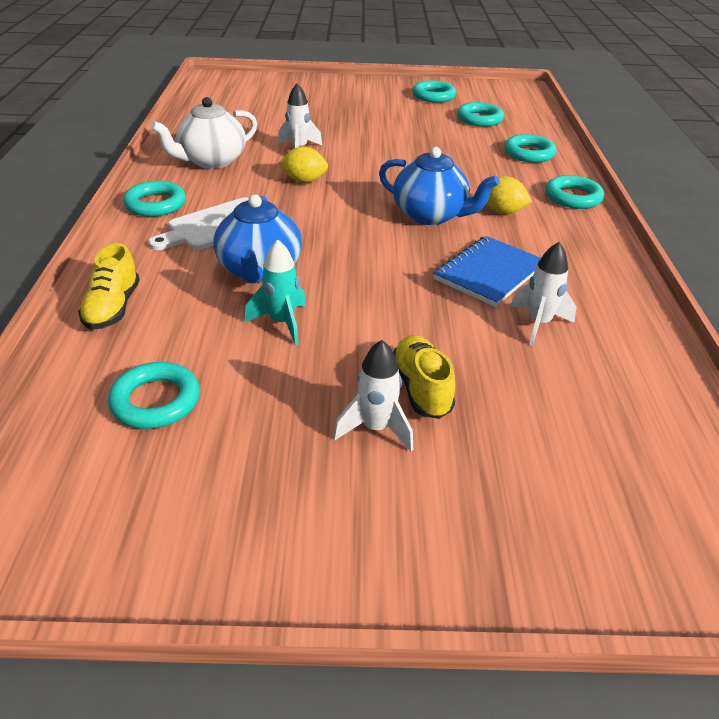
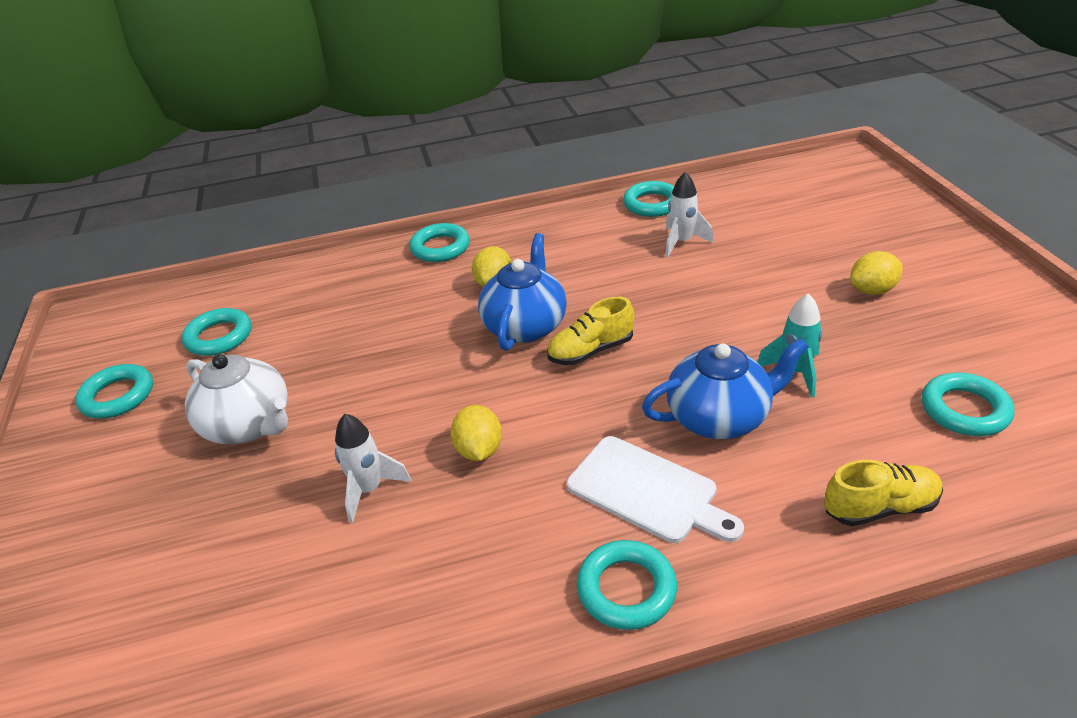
camera: 100 degrees left, 0 degrees up
(211, 161) = (448, 584): white teapot -> white teapot (249, 425)
(376, 428) = (872, 290): white rocket -> yellow lemon
(421, 388) = (810, 280): yellow shoe -> yellow shoe (591, 351)
(489, 273) = (621, 274): blue notebook -> none
(529, 153) = (332, 285): turquoise ring -> turquoise ring (652, 204)

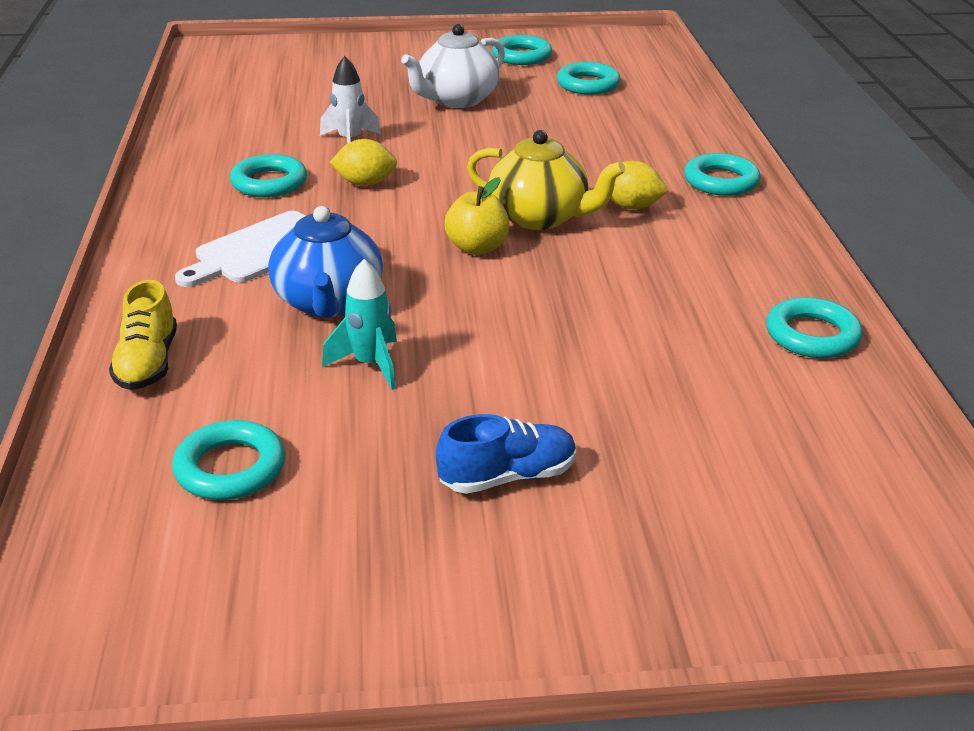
camera: 95 degrees right, 5 degrees down
(525, 326) = (540, 217): blue teapot -> yellow teapot
(591, 351) = (477, 247): yellow shoe -> yellow apple
(626, 589) = (171, 227): turquoise ring -> turquoise ring (269, 183)
(682, 242) = (691, 341): white rocket -> none
(872, 290) = (508, 477): yellow lemon -> blue shoe

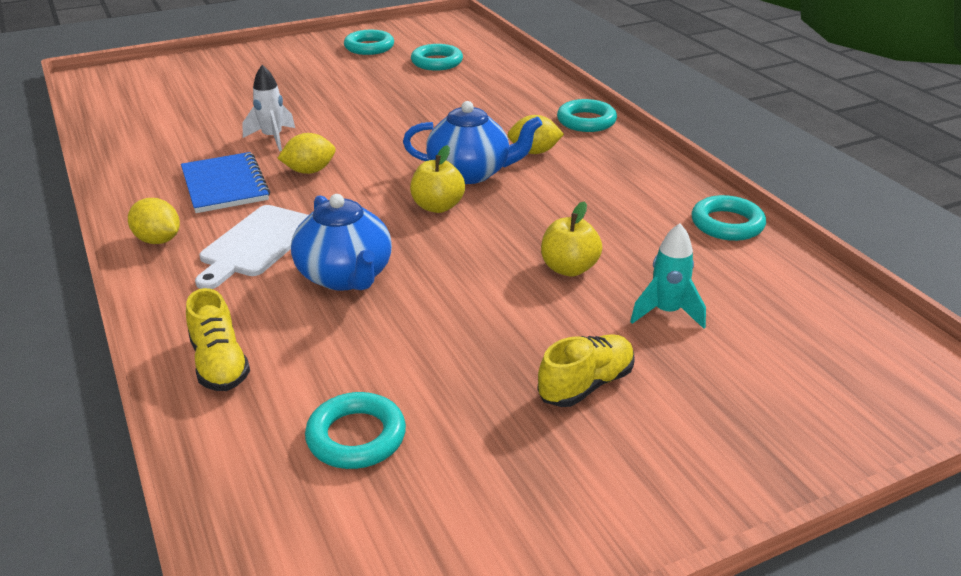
camera: 20 degrees left, 0 degrees up
(169, 227) = (158, 240): none -> yellow lemon
(269, 183) = (225, 185): turquoise ring -> blue notebook
(370, 365) = (416, 320): turquoise rocket -> turquoise rocket (666, 312)
(456, 100) = (339, 90): white teapot -> none
(508, 477) = (586, 385): blue shoe -> yellow shoe
(540, 217) = (470, 173): yellow teapot -> blue teapot
(579, 346) = (569, 268): none -> yellow apple

